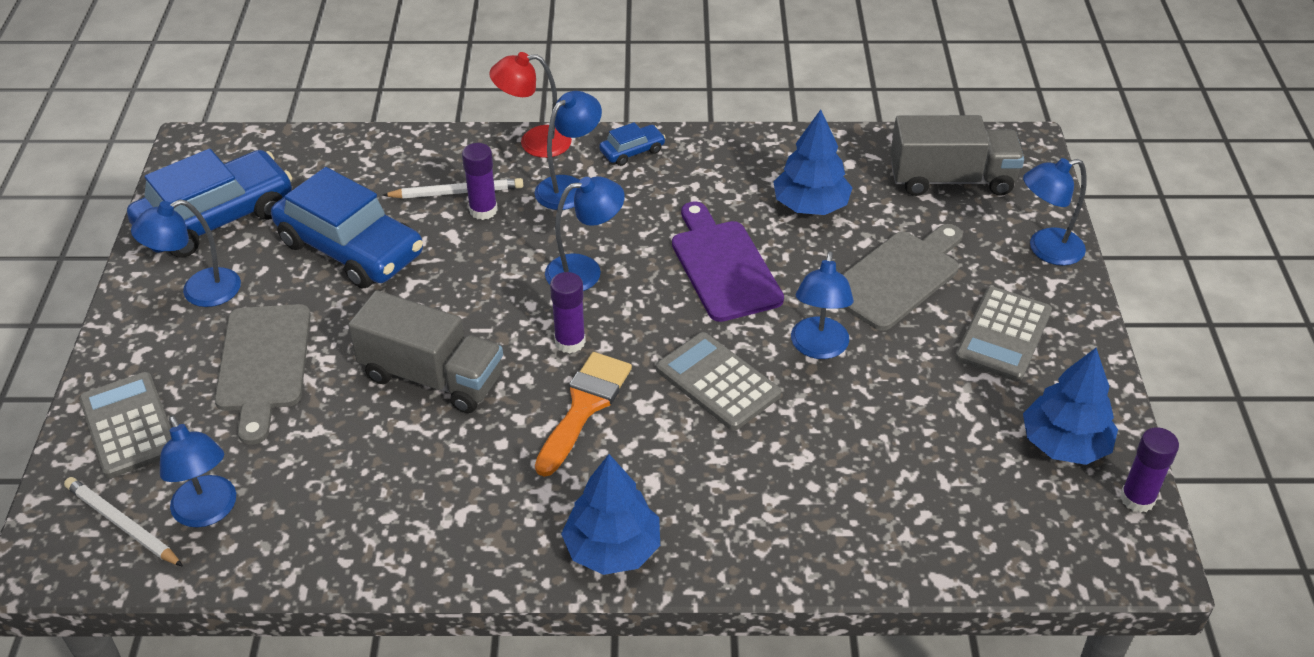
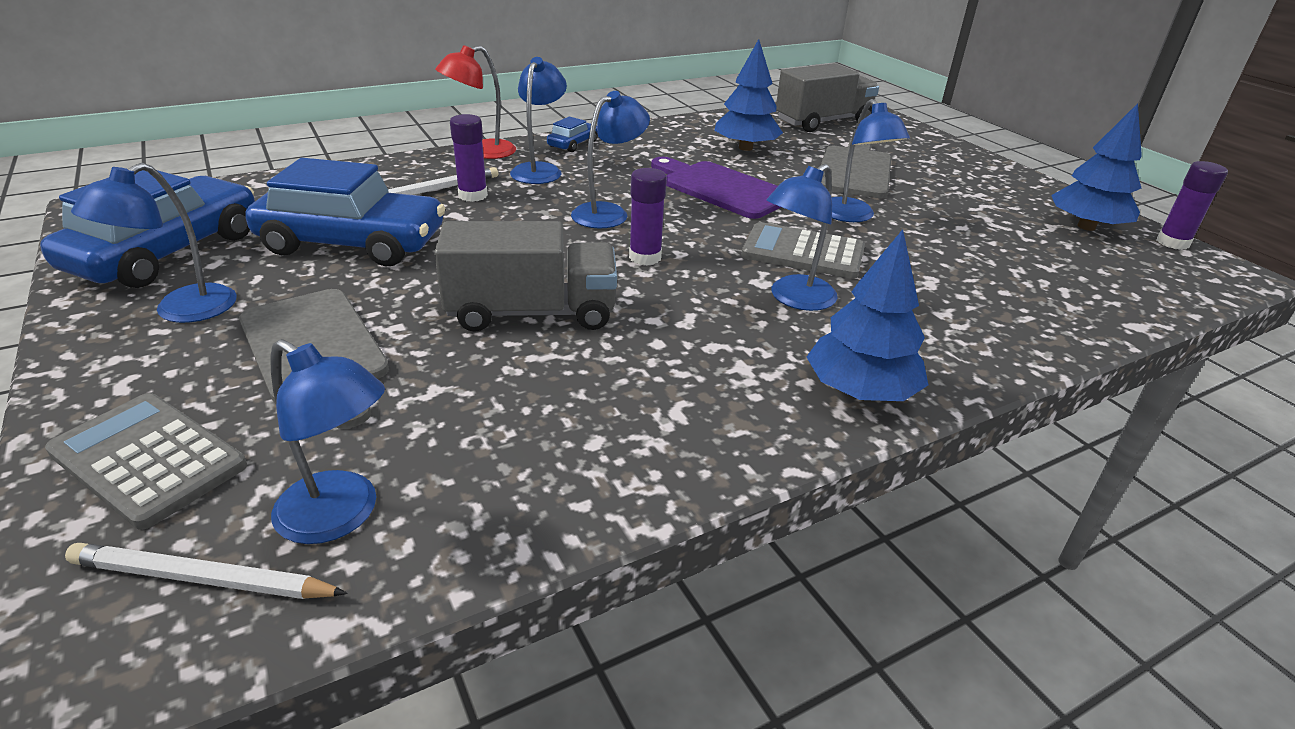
camera: 30 degrees left, 10 degrees down
(584, 407) = (708, 296): orange brush -> none
(1003, 335) = (963, 183): grey calculator -> none
(1045, 250) = (927, 141): blue lamp -> blue lamp (794, 299)

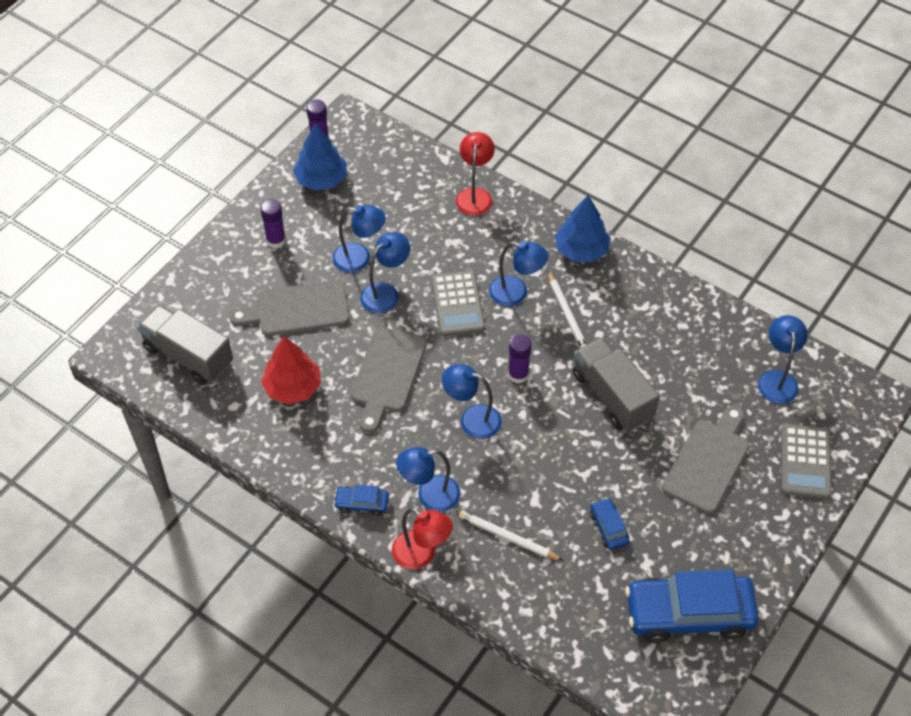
camera: 115 degrees left, 20 degrees up
(182, 311) = (726, 547): blue lamp -> blue lamp (360, 258)
(203, 579) = (826, 397): white pencil -> white pencil (567, 314)
(353, 243) = (608, 527): blue car -> blue car, size x0.44
(473, 195) = (501, 509): purple glue stick -> purple glue stick (276, 240)
(721, 188) = (387, 374): purple cutting board -> grey cutting board
(745, 148) = (293, 387): blue tree -> red tree
(1036, 327) = (475, 195): none -> red lamp

